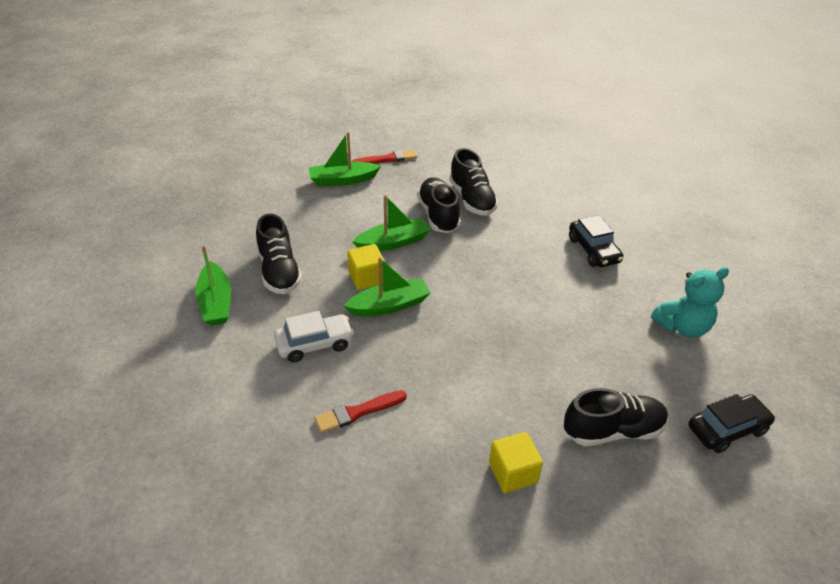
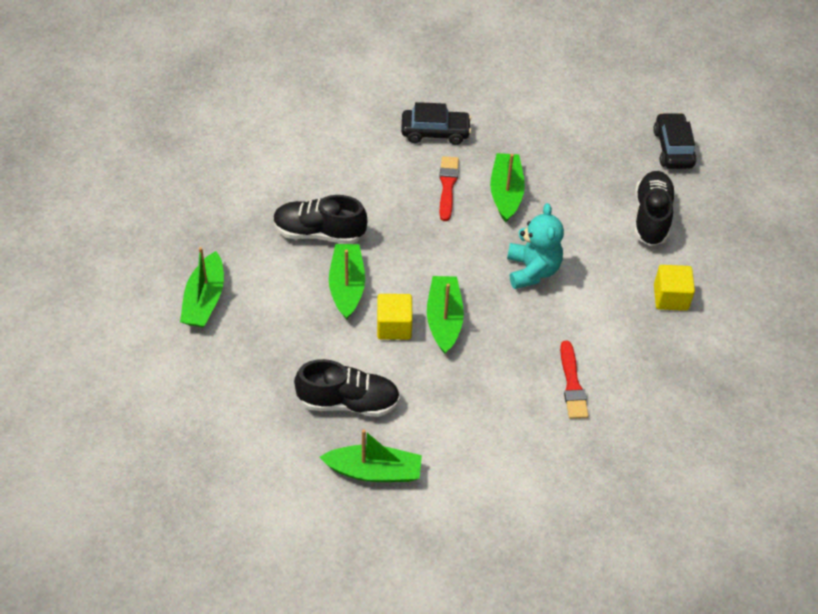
camera: 70 degrees left, 10 degrees up
(315, 344) = (473, 396): white car -> none
(387, 159) = (184, 244): red brush -> red brush (447, 186)
(472, 199) = (305, 194): black shoe -> none
(559, 310) = (506, 193): none -> green boat
(682, 327) = (559, 119): turquoise teddy bear -> turquoise teddy bear (532, 270)

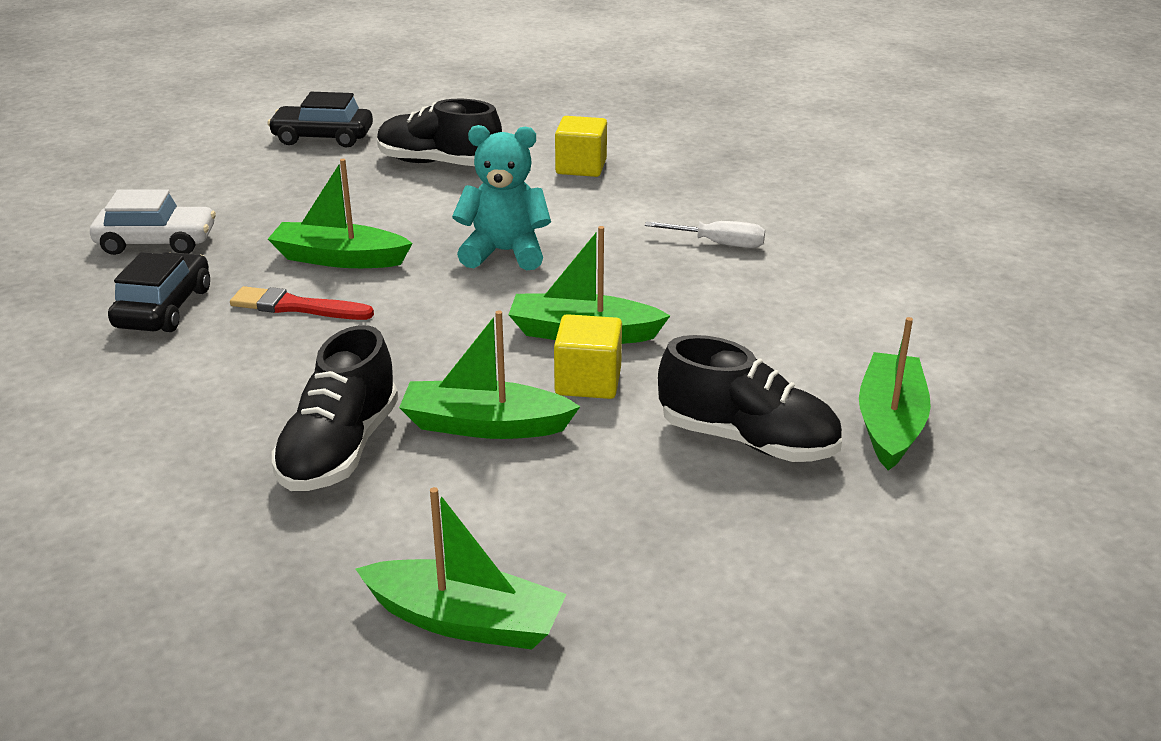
camera: 80 degrees left, 20 degrees down
(348, 402) = (747, 440): black shoe -> black shoe turned 105 degrees clockwise
(506, 108) = (157, 242): none -> white car
(572, 384) = (719, 244): red brush -> white screwdriver

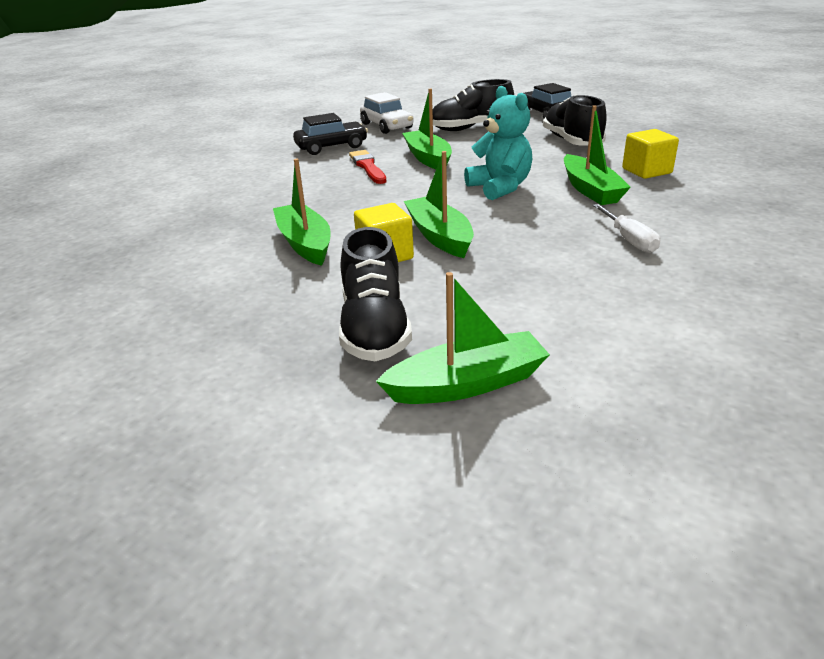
camera: 60 degrees right, 0 degrees up
(339, 450) = (247, 219): black shoe -> black shoe (470, 128)
(465, 621) = (114, 299): green boat -> green boat (590, 190)

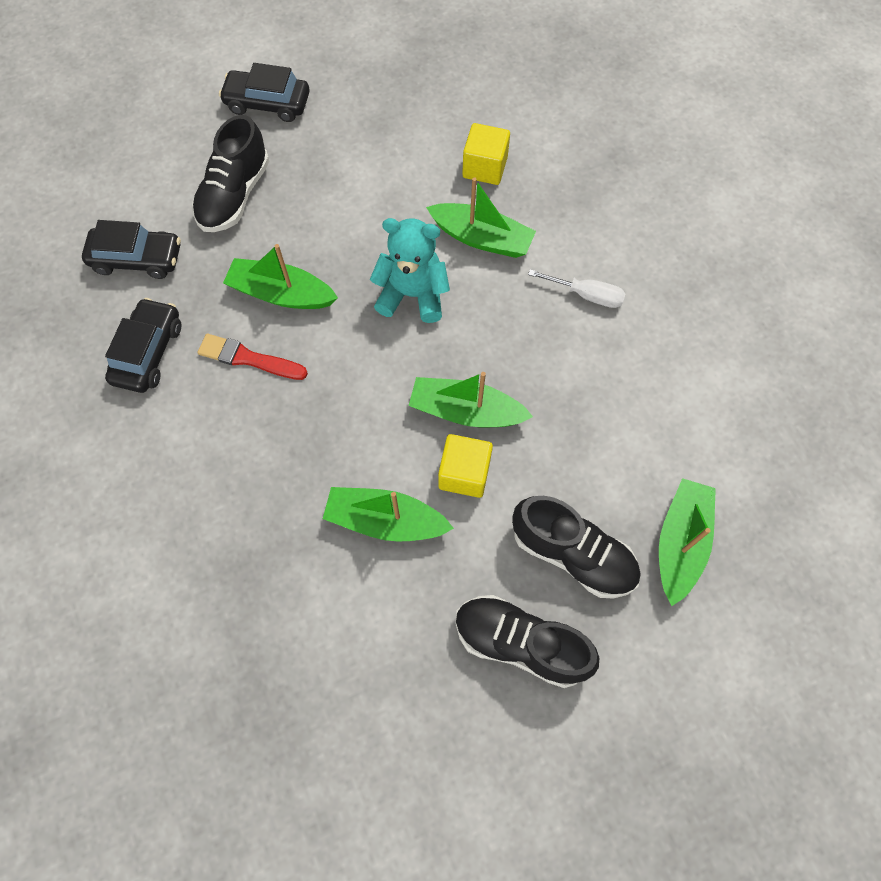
camera: 55 degrees left, 35 degrees up
(386, 126) = (137, 259): white car -> black car
(572, 141) = (365, 153): black shoe -> black shoe (520, 643)

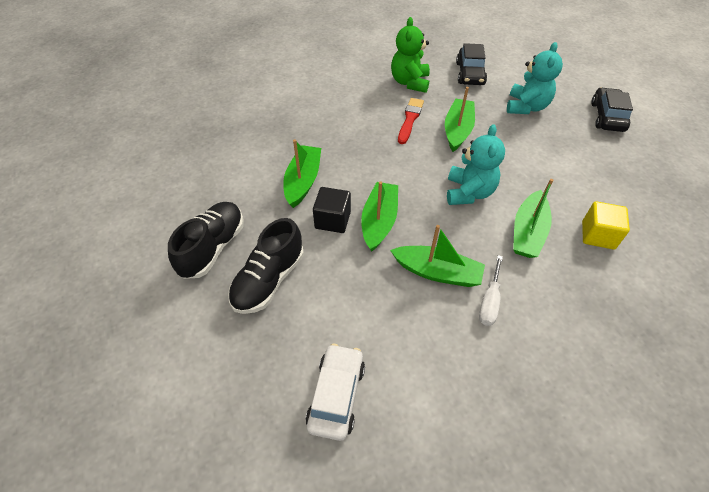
camera: 90 degrees right, 15 degrees down
(148, 352) = (410, 82): black car -> green teddy bear
(234, 195) = (526, 107): black shoe -> turquoise teddy bear
(464, 473) = (332, 220): yellow cube -> black cube
(680, 542) = (269, 354): green boat -> green boat (437, 272)
(720, 463) = (336, 395): none -> white car

